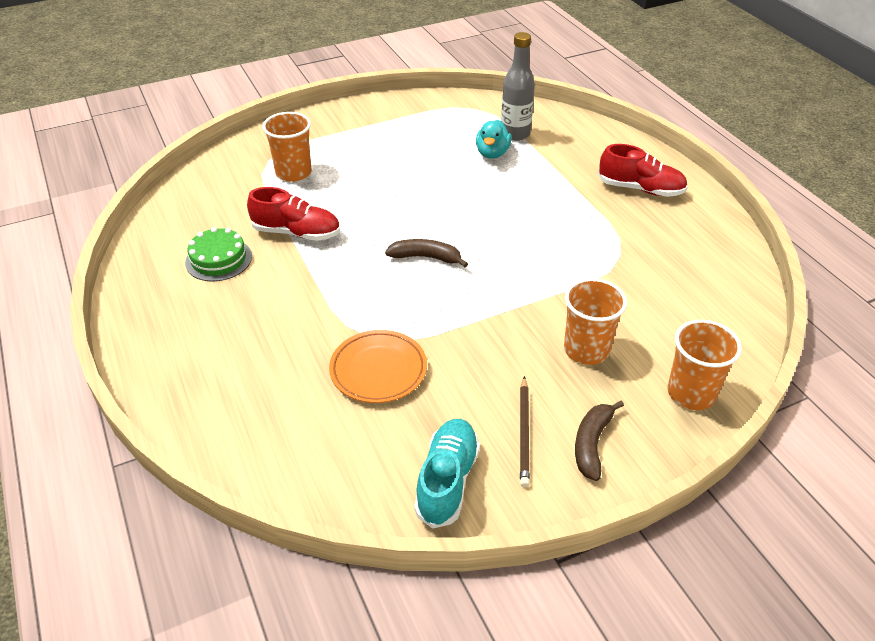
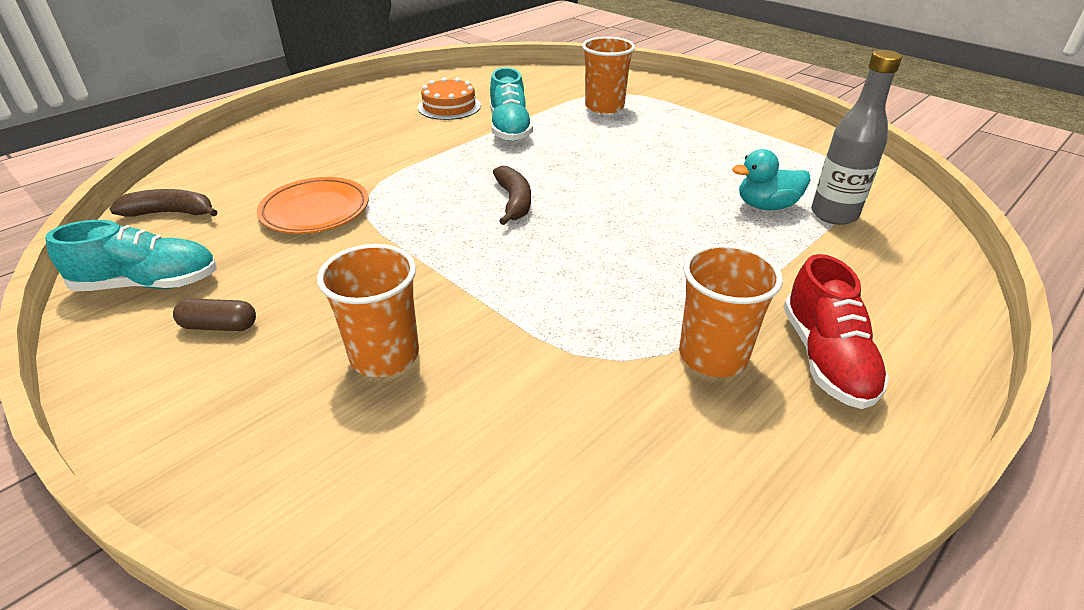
camera: 70 degrees right, 5 degrees down
(218, 259) = (449, 106): green cake -> orange cake
(296, 232) = (510, 128): red shoe -> turquoise shoe
(524, 433) = (219, 326): brown pencil -> brown capsule
(592, 444) = (196, 389): brown banana -> brown banana (171, 213)
(691, 393) = (307, 492): orange cup -> orange cup (713, 356)

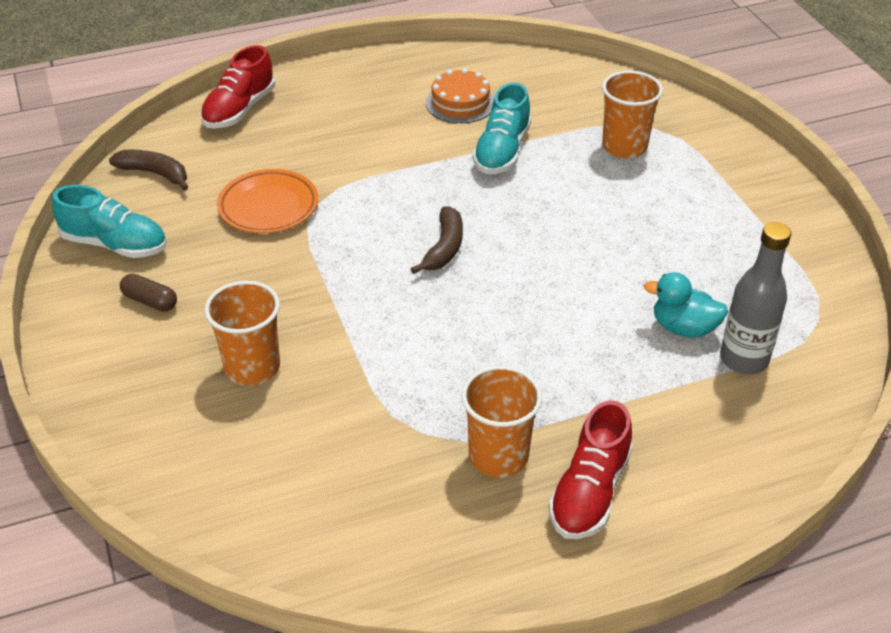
camera: 25 degrees right, 5 degrees up
(241, 148) = (239, 110): none -> red shoe

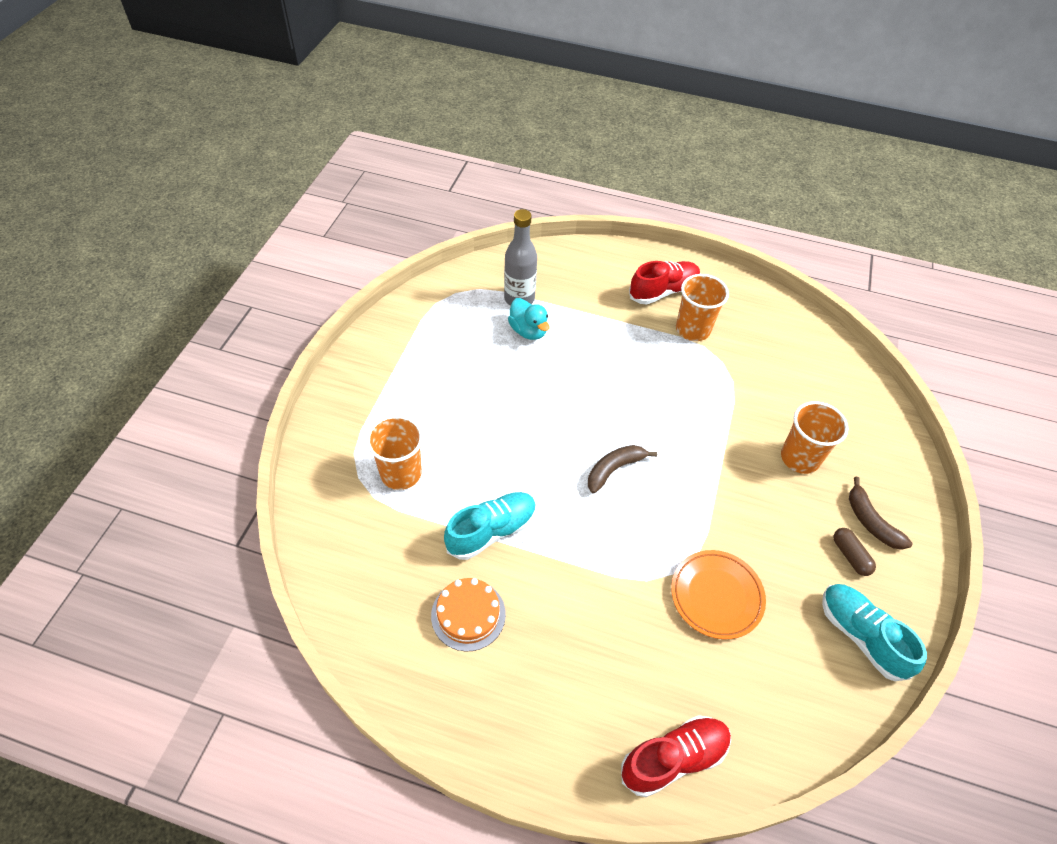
camera: 145 degrees left, 10 degrees up
(155, 173) = (797, 710): brown banana -> brown banana (871, 521)

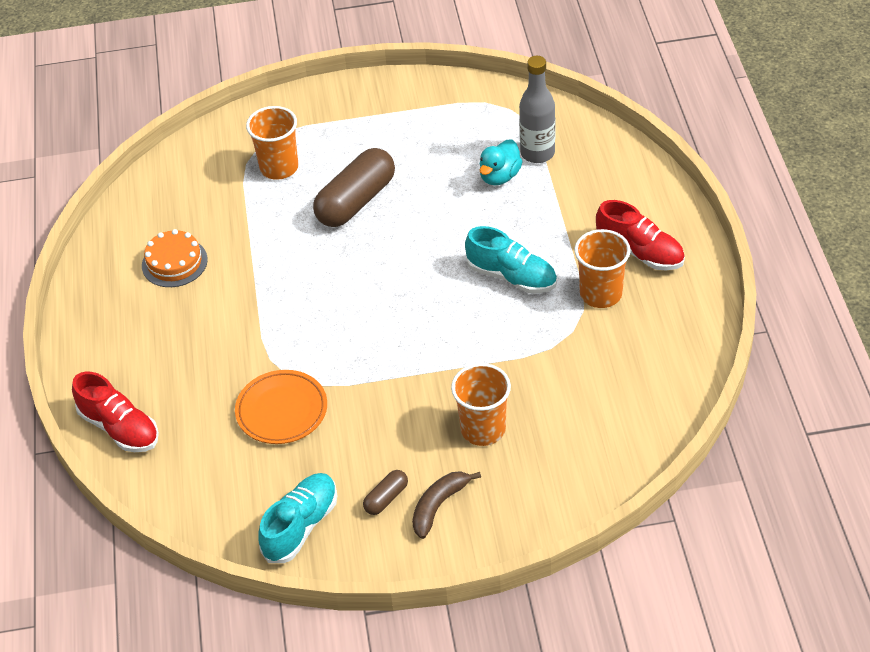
camera: 70 degrees right, 5 degrees down
(489, 434) = (356, 201): none -> brown capsule
(491, 531) = (258, 244): turquoise shoe -> turquoise shoe (511, 276)
(614, 469) = (374, 297): brown banana -> none

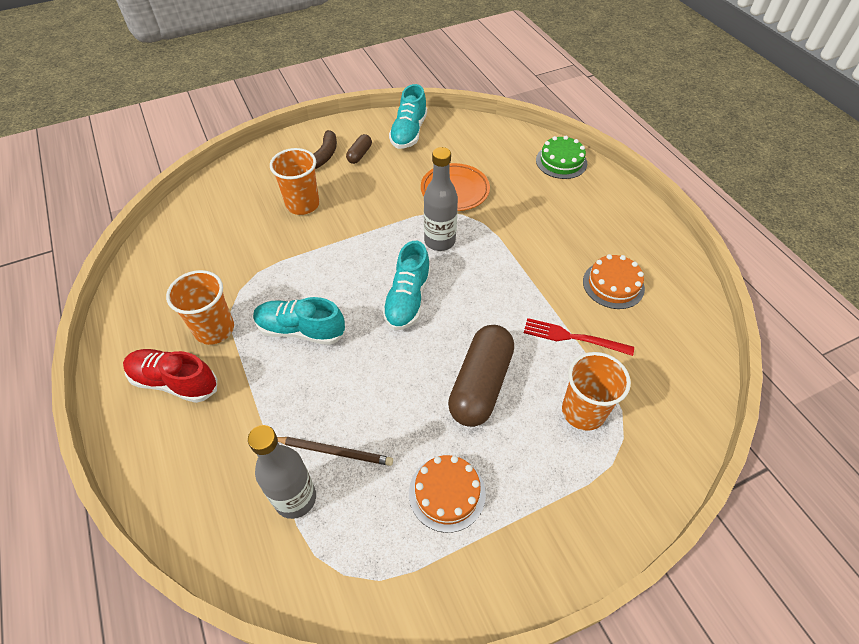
camera: 160 degrees right, 5 degrees up
(120, 428) = (561, 161): red shoe -> green cake
(249, 223) = (573, 337): none -> red fork
(331, 345) = (439, 241): none -> grey bottle
(393, 287) = (407, 299): none -> turquoise shoe
(418, 137) = (447, 493): none -> orange cake
(499, 176) = (334, 451): turquoise duck -> brown pencil

